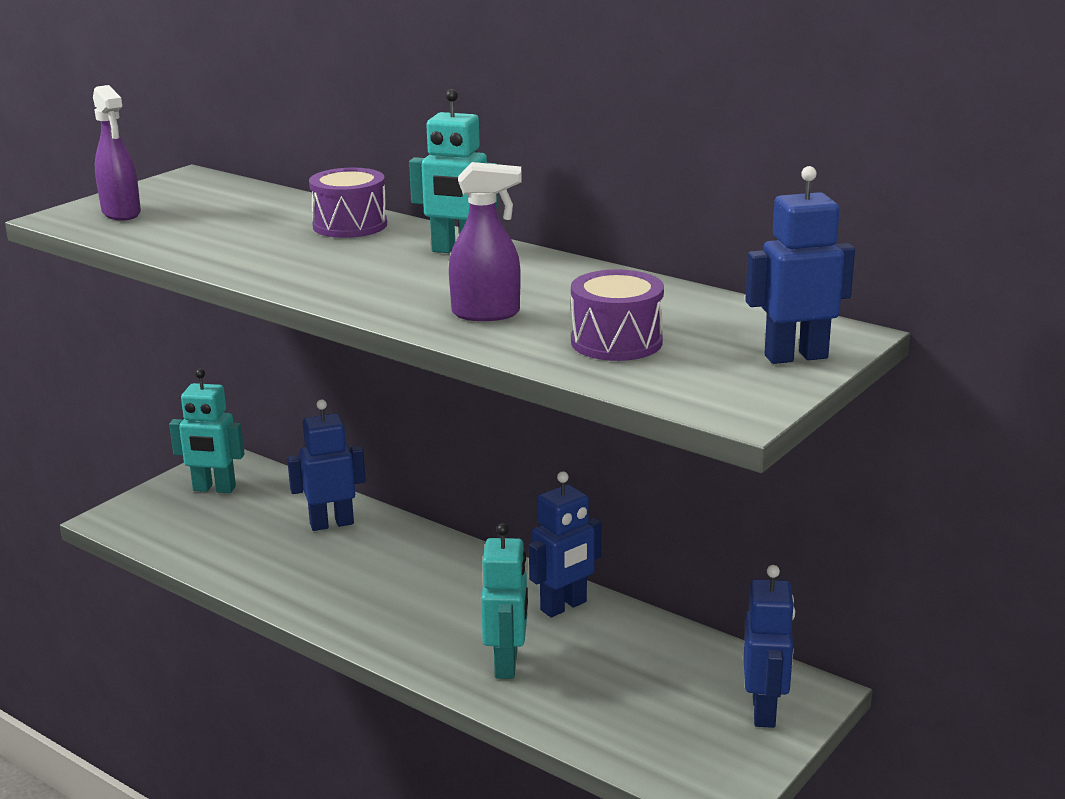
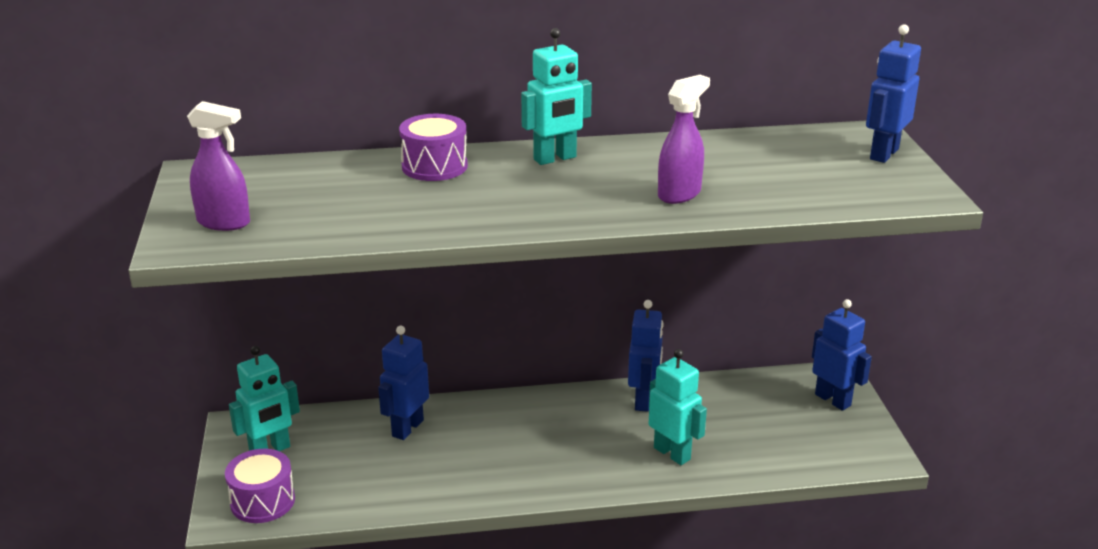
camera: 45 degrees left, 5 degrees up
(616, 342) = (787, 182): purple drum -> purple drum (262, 501)

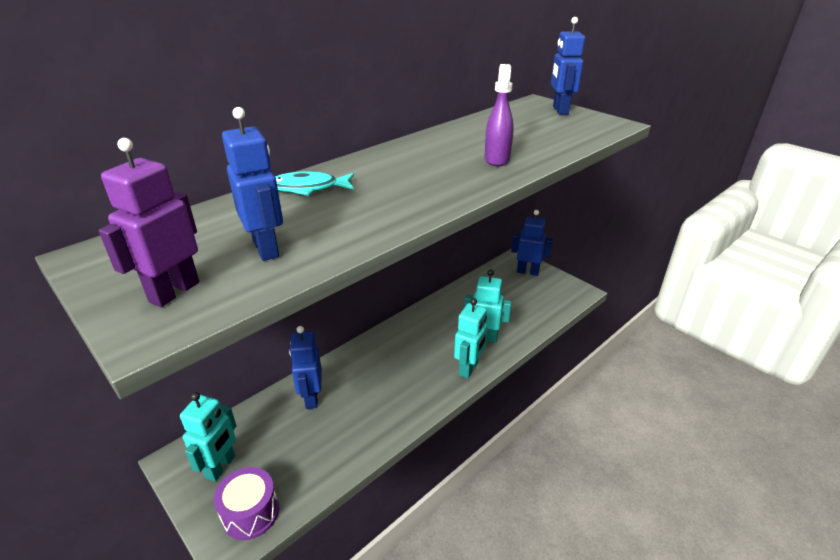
camera: 35 degrees left, 5 degrees up
(224, 222) = (174, 292): purple spray bottle -> purple robot
(434, 166) = (308, 188): purple drum -> turquoise fish
(555, 158) = (387, 160): turquoise robot -> turquoise robot (469, 368)
(643, 400) = (438, 313): blue robot -> blue robot (266, 249)

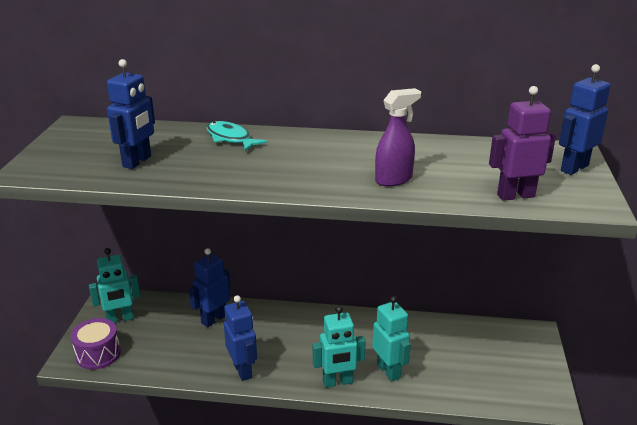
camera: 50 degrees right, 5 degrees down
(174, 292) = (66, 160): purple robot -> purple robot (515, 195)
(527, 272) = (526, 351): blue robot -> blue robot (243, 370)

